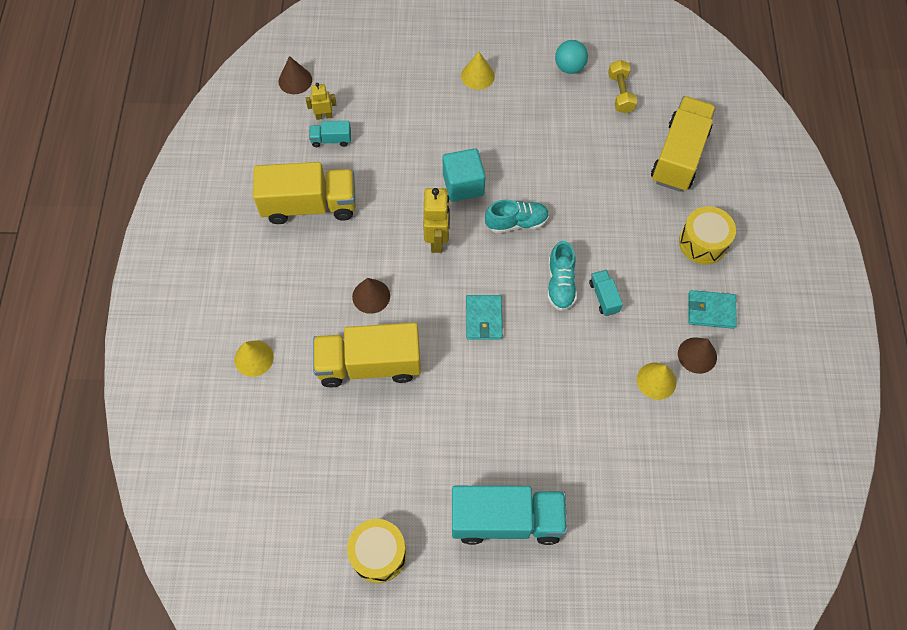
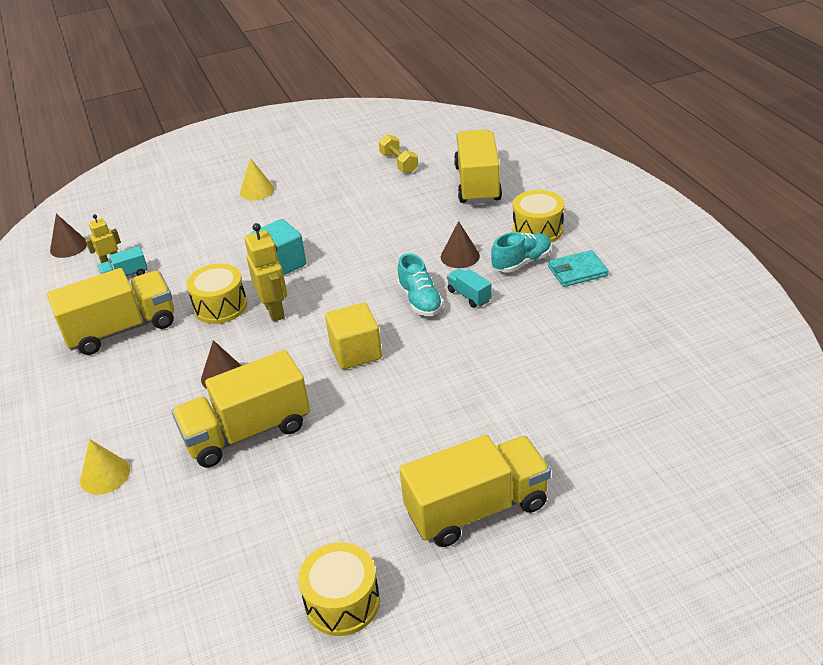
camera: 20 degrees left, 25 degrees down
(395, 214) = (220, 306): none -> yellow drum
(483, 318) = (356, 352): turquoise wallet -> yellow cube
(506, 520) = (477, 508): turquoise truck -> yellow truck
(516, 223) = (350, 273): turquoise shoe -> turquoise shoe (521, 262)
(569, 67) = (342, 161): turquoise ball -> none
(656, 380) = (560, 337): yellow cone -> none
(697, 355) = (587, 305): brown cone -> brown cone (460, 256)

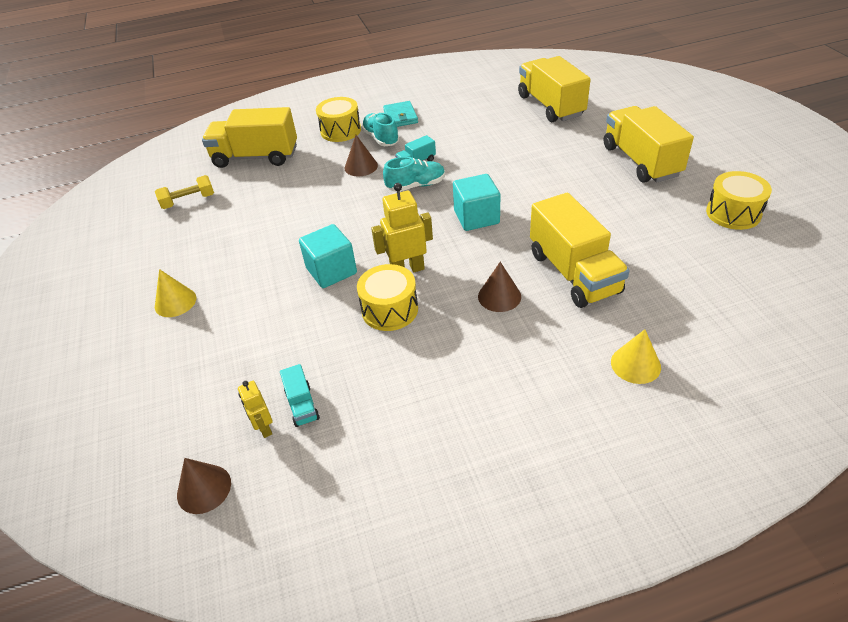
camera: 85 degrees left, 5 degrees up
(122, 329) = (410, 390): yellow truck -> yellow truck (550, 106)
(356, 352) = (476, 217): yellow cube -> turquoise cube

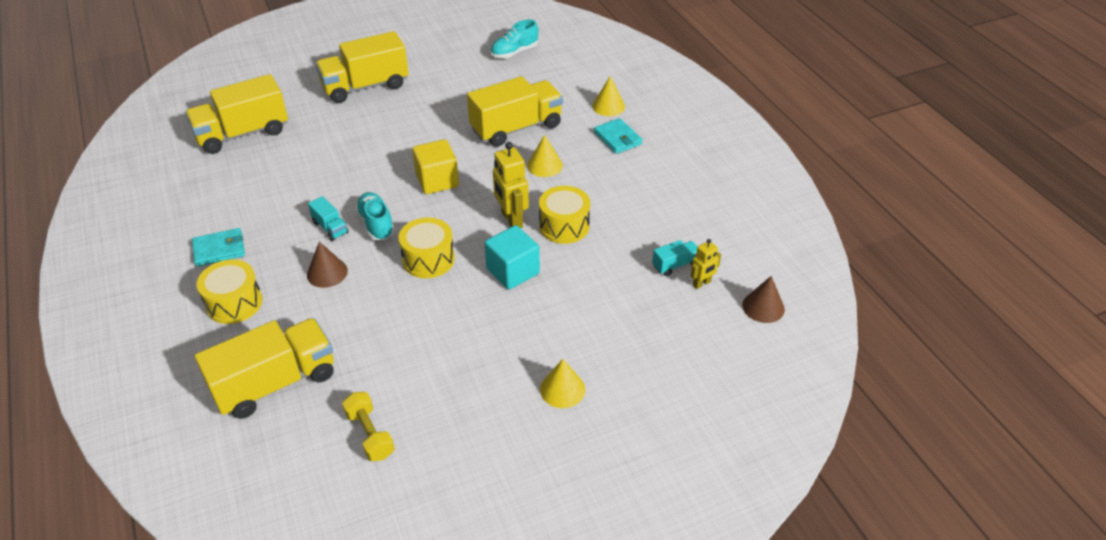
camera: 100 degrees left, 0 degrees up
(256, 157) = (275, 383): yellow truck -> yellow truck turned 120 degrees counterclockwise
(381, 139) = (268, 262): turquoise shoe -> turquoise shoe (514, 52)
(476, 217) = (437, 180): turquoise cube -> yellow cube
(499, 296) = (544, 165): brown cone -> yellow cone
(557, 369) = (617, 138): none -> turquoise wallet
(733, 213) = (447, 51): yellow drum -> yellow drum (428, 259)

